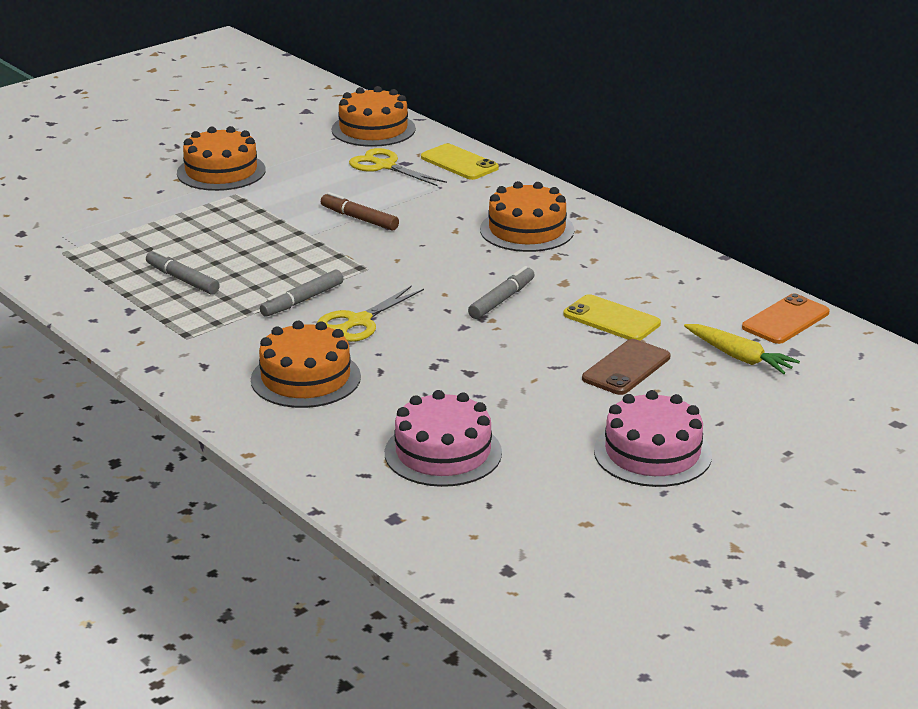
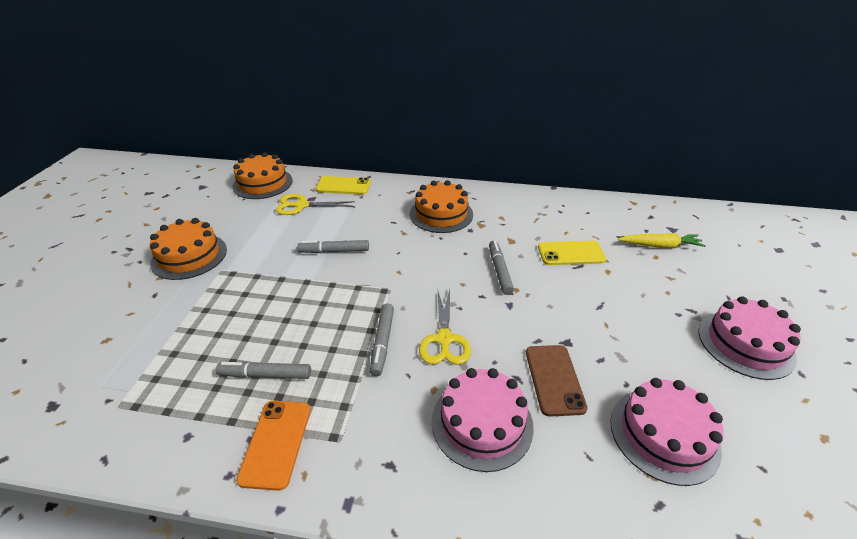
camera: 40 degrees left, 10 degrees up
(305, 378) = (482, 423): orange cake -> pink cake
(359, 219) = (334, 251): brown marker -> grey marker
(626, 368) = (631, 285): brown phone -> brown phone (554, 379)
(785, 320) = (637, 212): orange phone -> orange phone (276, 443)

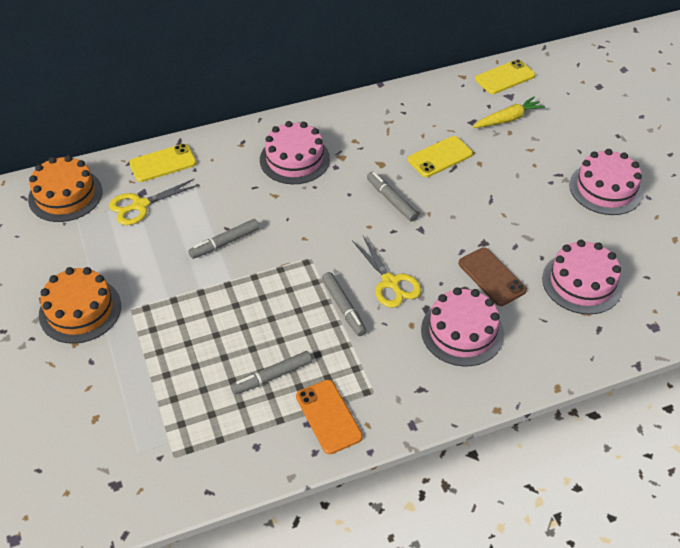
camera: 30 degrees left, 10 degrees up
(441, 214) = (294, 159): orange cake -> pink cake
(676, 214) = (505, 77): none -> yellow phone

